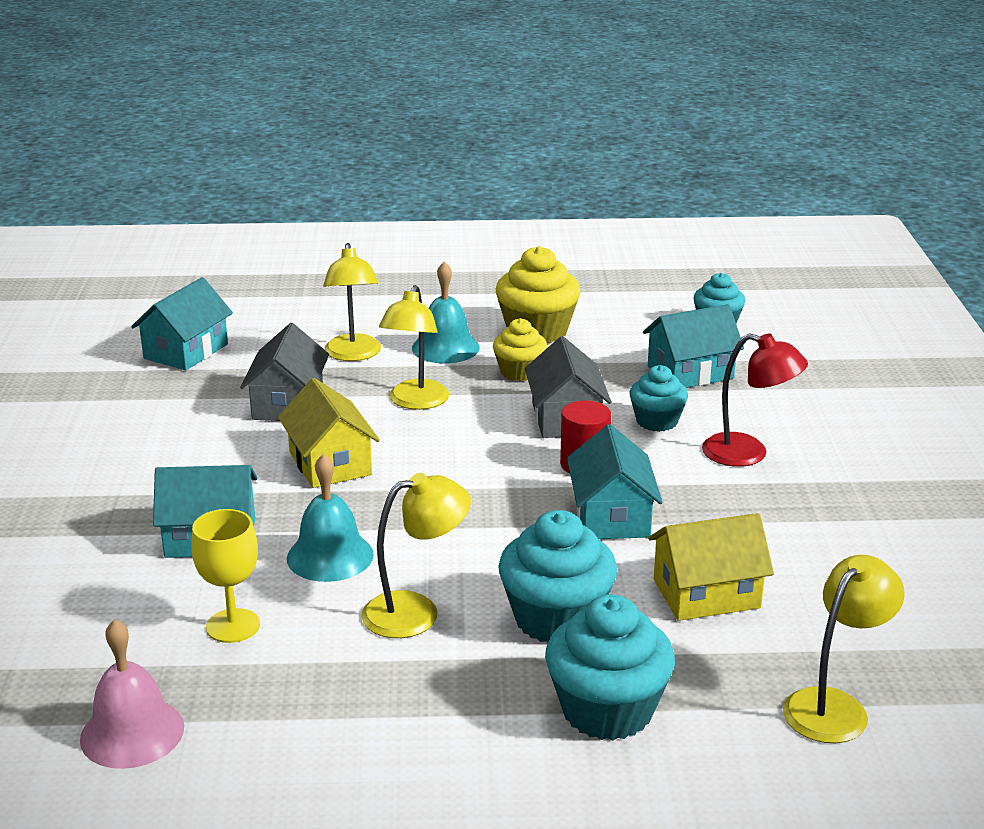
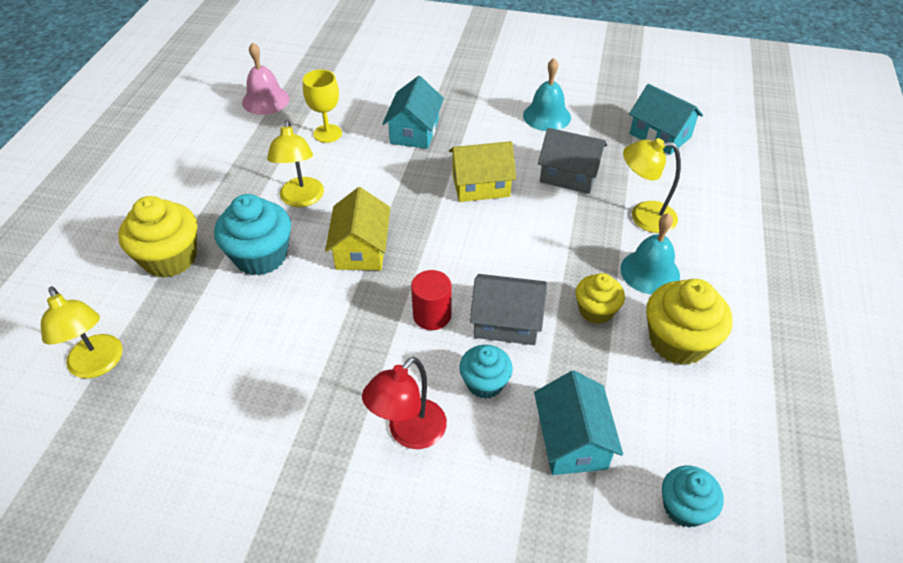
camera: 105 degrees right, 20 degrees up
(330, 556) = (374, 173): turquoise bell -> turquoise bell (546, 116)
(415, 402) = (556, 238): yellow lamp -> none
(607, 710) = (170, 258): turquoise cupcake -> yellow cupcake
(611, 516) = (356, 312): turquoise house -> none
(706, 593) = (242, 337): yellow house -> yellow house (361, 249)

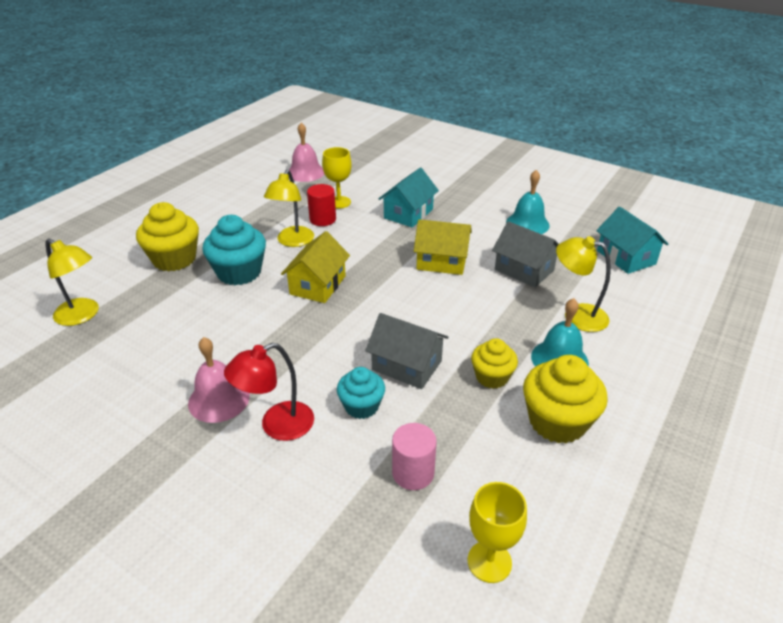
camera: 20 degrees right, 10 degrees down
(98, 365) = (82, 315): yellow lamp -> yellow lamp turned 45 degrees counterclockwise
(328, 422) = (219, 399): none -> pink bell
(432, 315) = (346, 345): red cylinder -> red cylinder (322, 219)
(572, 440) = (413, 473): turquoise house -> pink cylinder
(684, 507) = (489, 561): turquoise cupcake -> yellow goblet

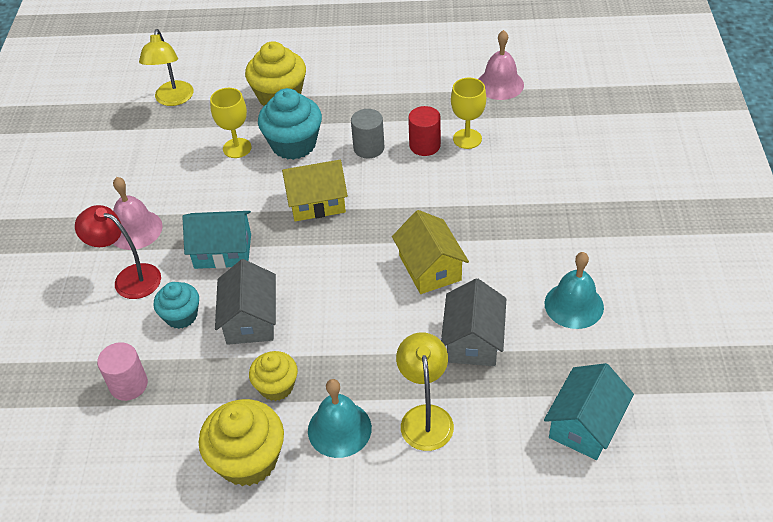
camera: 60 degrees right, 10 degrees up
(292, 241) = (369, 148): yellow lamp -> grey cylinder
(408, 214) = (496, 199): turquoise house -> turquoise house (223, 251)
(489, 561) = (68, 472): yellow goblet -> yellow goblet (237, 148)

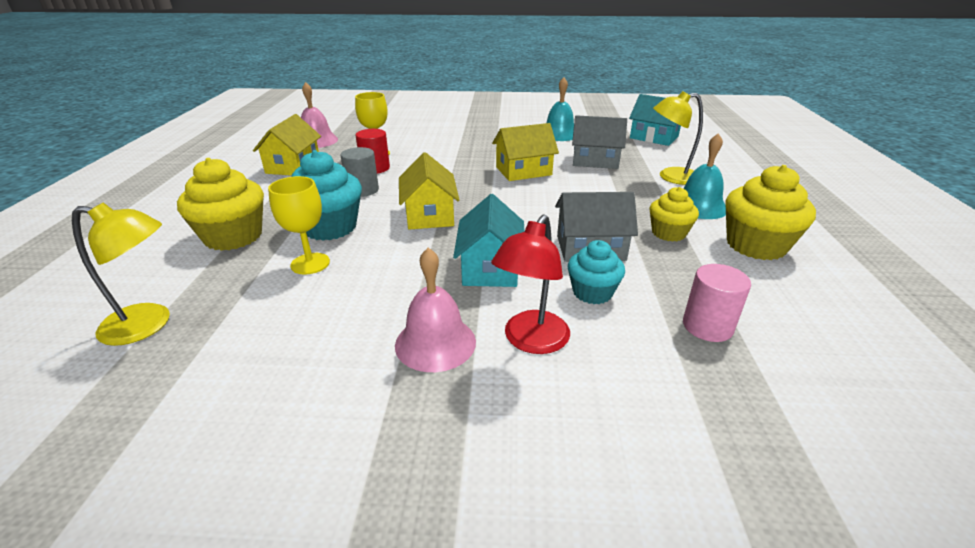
camera: 90 degrees left, 15 degrees down
(424, 87) = (293, 166): none -> yellow house

